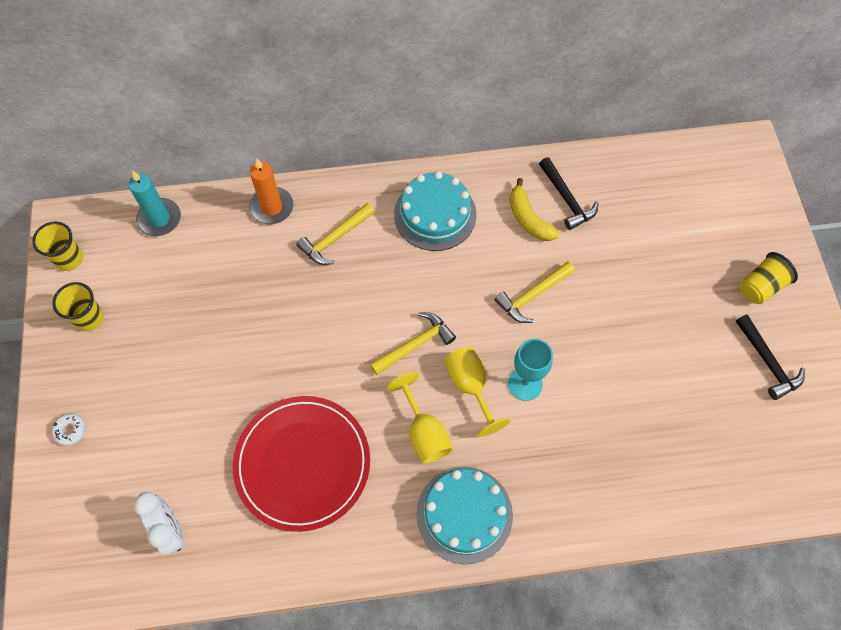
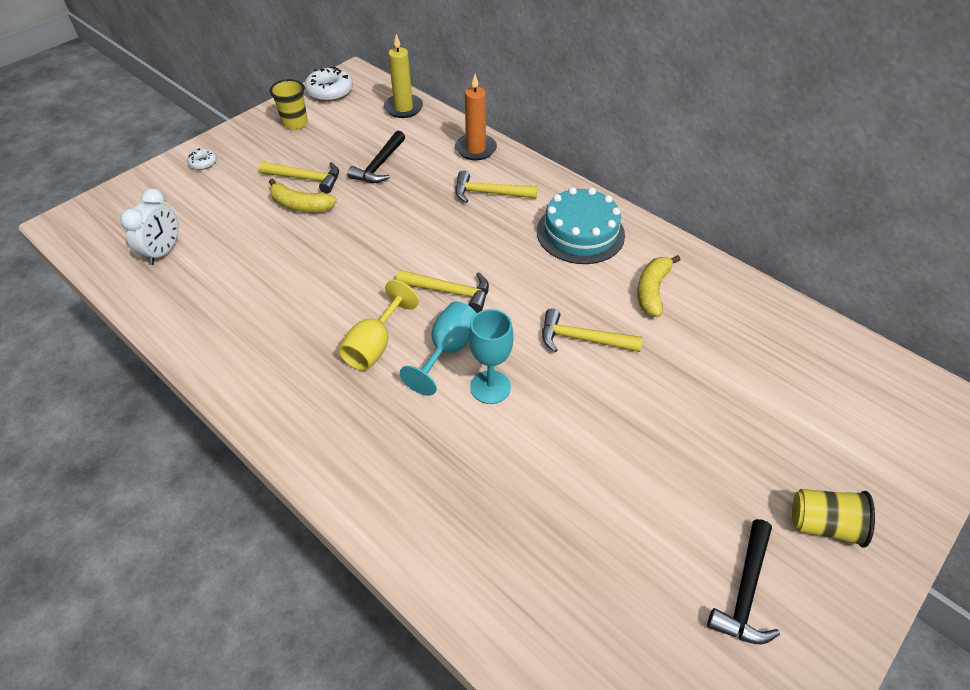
camera: 50 degrees right, 15 degrees down
(69, 259) = (330, 91): yellow cup -> white donut
(159, 219) = (403, 108): turquoise candle -> yellow candle
(181, 359) = (306, 179): none -> yellow hammer
(214, 385) = (301, 205): none -> yellow banana
(302, 463) = (278, 289): red plate -> none
(464, 514) = (321, 421): turquoise cake -> none
(470, 387) = (448, 350): yellow goblet -> turquoise goblet
(567, 199) = (705, 305): black hammer -> black hammer (379, 165)

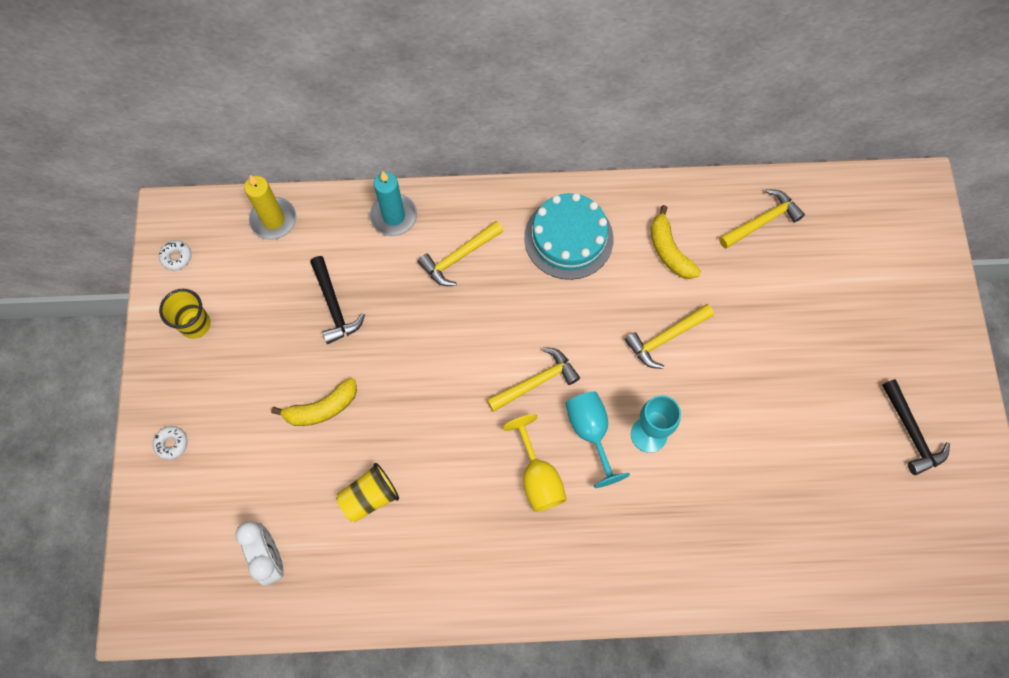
camera: 45 degrees left, 20 degrees up
(306, 179) = (289, 377): yellow hammer -> yellow hammer (762, 221)
(330, 91) = (176, 257): white donut -> white donut, size x0.54
(475, 149) = (394, 216): orange candle -> turquoise candle
(823, 524) = (914, 348): yellow cup -> yellow cup (369, 497)

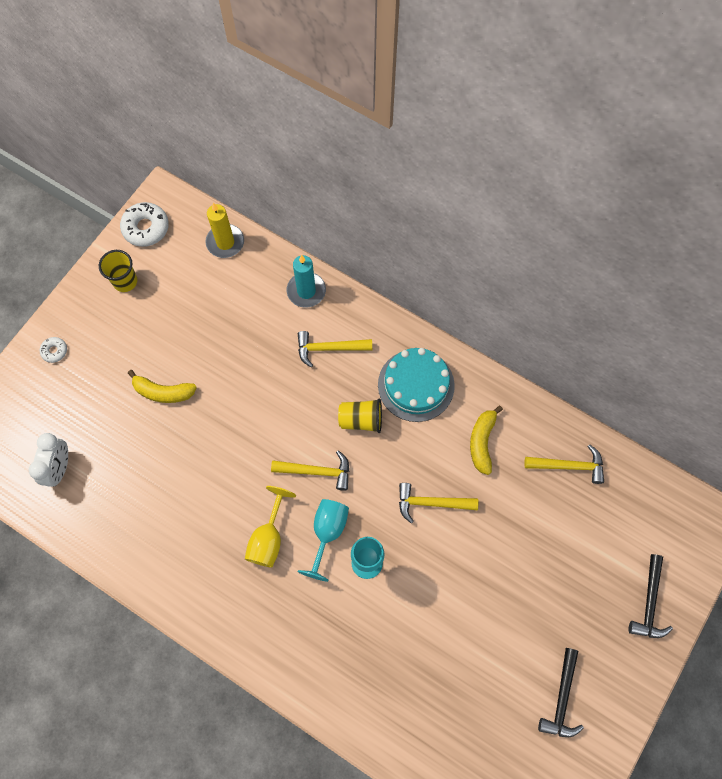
camera: 35 degrees right, 0 degrees up
(176, 257) = (146, 228): white donut -> white donut, size x1.87
(334, 306) = (221, 328): black hammer -> black hammer (649, 603)
(369, 497) = (149, 473): yellow cup -> yellow cup (361, 420)

